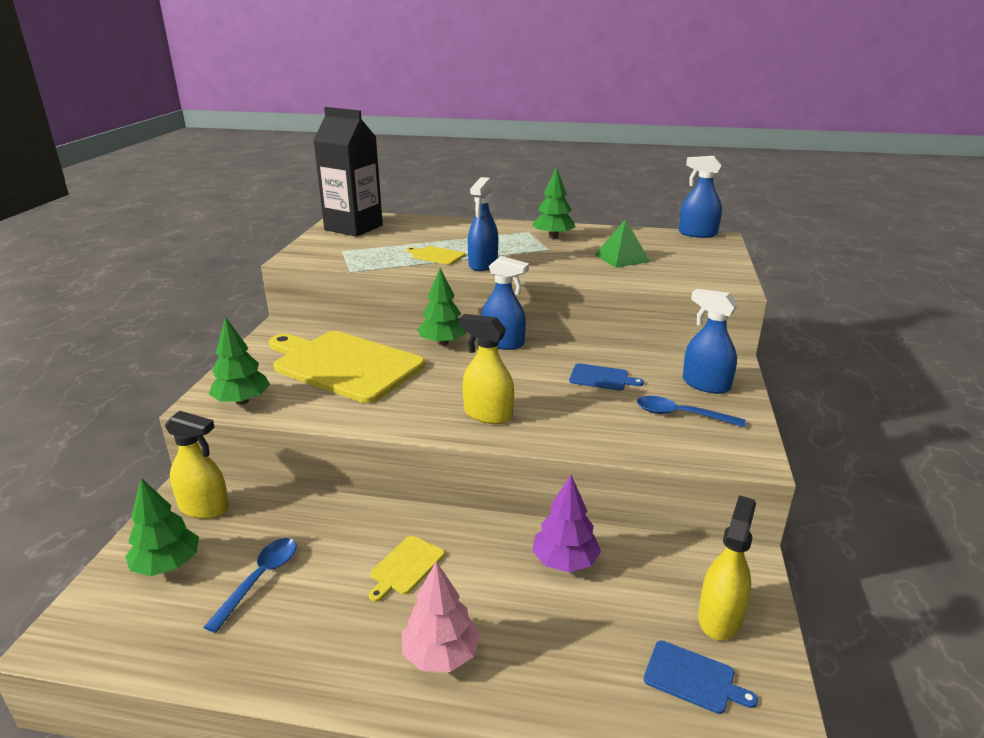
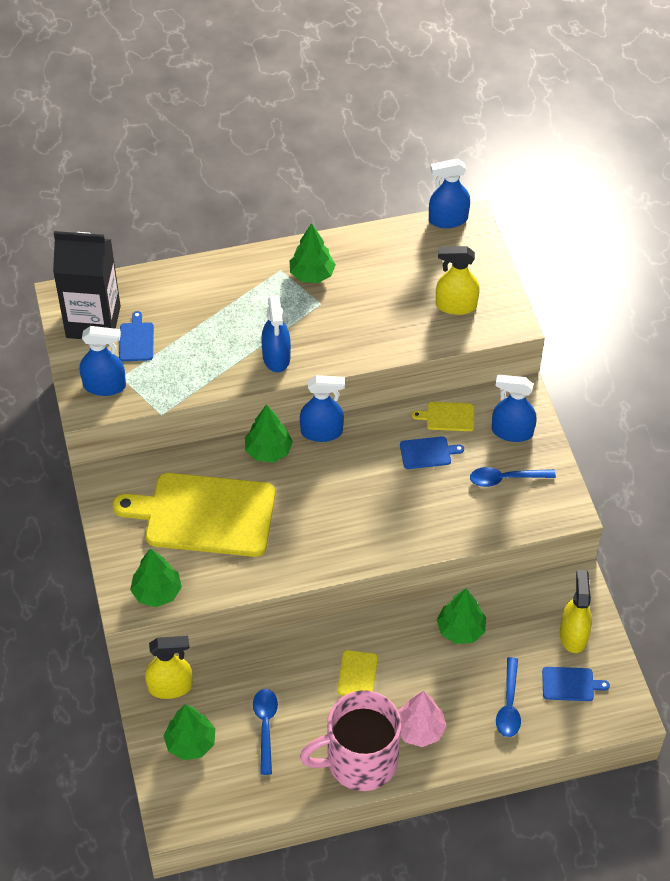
camera: 25 degrees left, 25 degrees up
(323, 252) = (105, 386): none -> blue spray bottle
(335, 662) = (359, 761): none -> pink mug
(375, 239) = (136, 340): none -> blue cutting board
(436, 255) = (221, 354): yellow cutting board -> yellow cutting board (447, 417)
(488, 414) = (362, 533): yellow spray bottle -> yellow spray bottle (455, 305)
(565, 561) = (460, 629): purple tree -> green tree
(586, 671) = (509, 705): none -> blue spoon
(622, 258) = (397, 299): green pyramid -> none

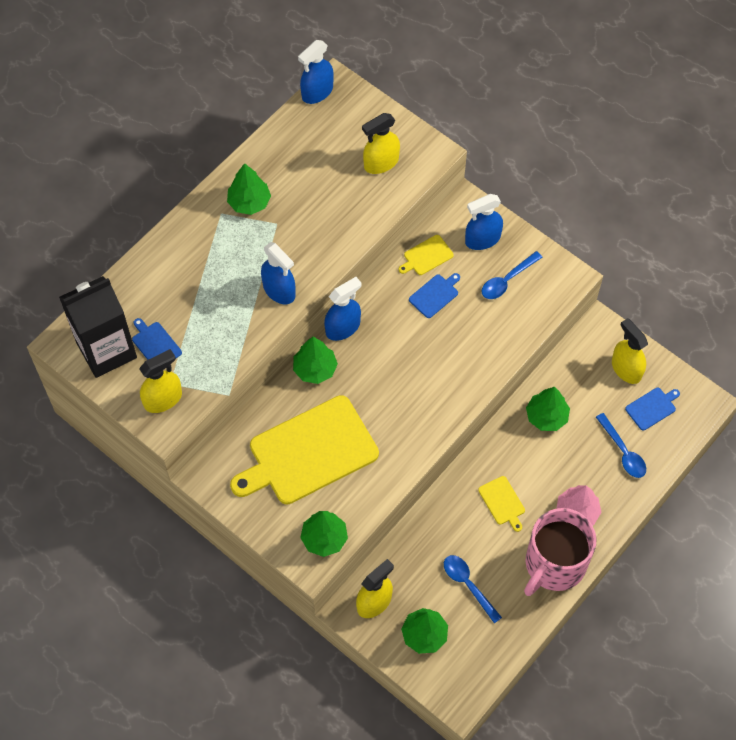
camera: 35 degrees left, 10 degrees up
(105, 386) = (163, 399): blue spray bottle -> yellow spray bottle

